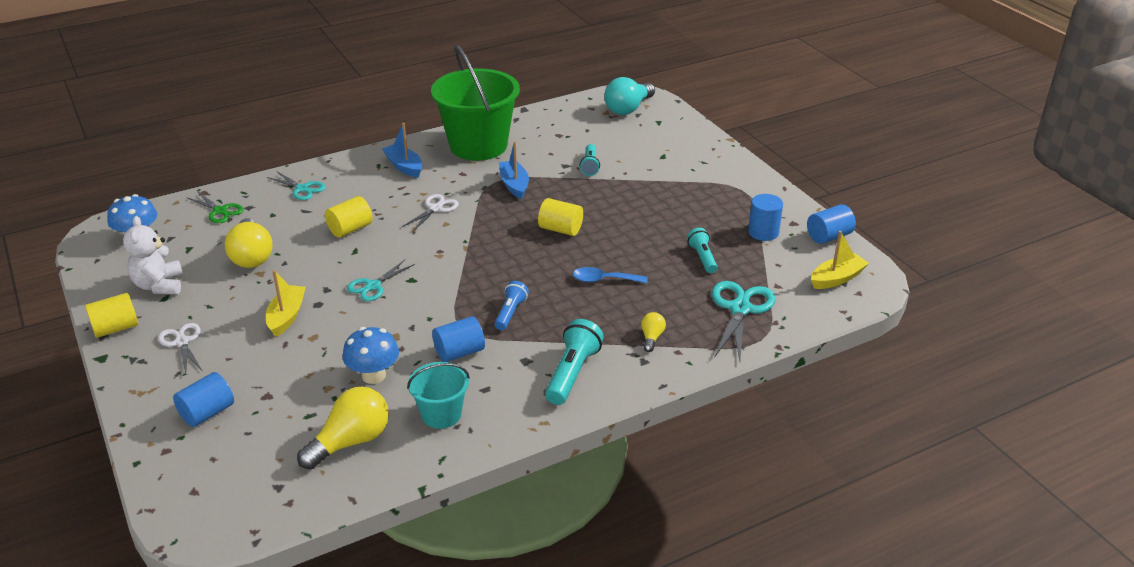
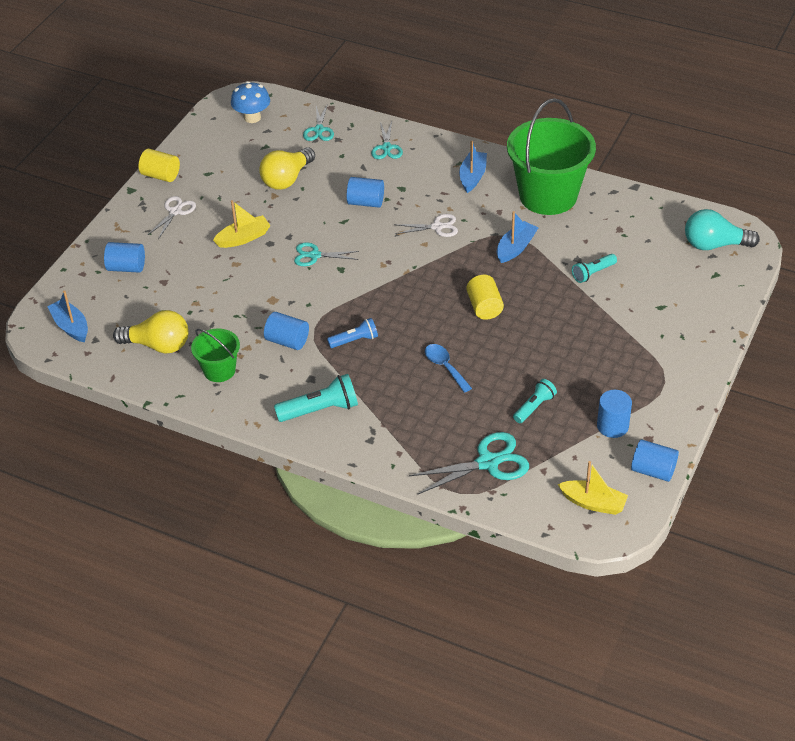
camera: 55 degrees right, 10 degrees up
(159, 285) = (216, 162): white teddy bear -> none
(220, 211) = (319, 130): green scissors -> turquoise scissors
(232, 497) = (71, 326): none -> blue boat
(350, 229) = (366, 202): yellow cylinder -> blue cylinder
(374, 375) = (226, 316): blue mushroom -> none
(441, 414) = (219, 370): turquoise bucket -> green bucket
(651, 338) = (401, 430): yellow light bulb -> none

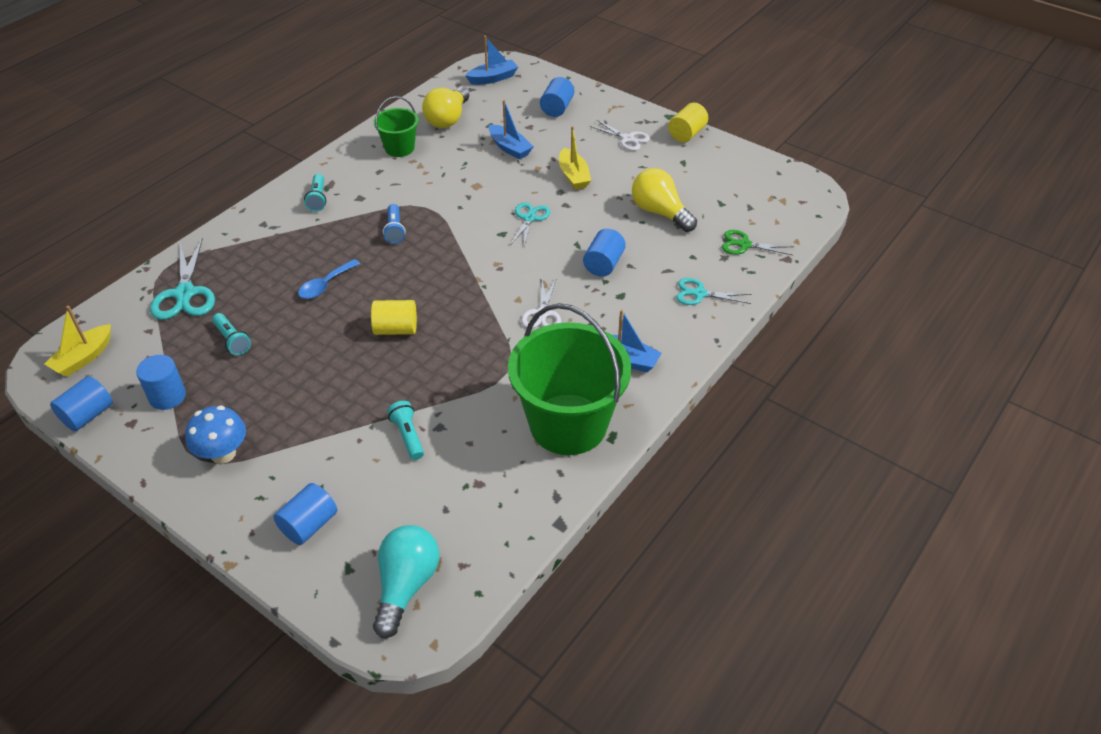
camera: 100 degrees right, 0 degrees up
(252, 117) = (775, 199): blue mushroom -> blue mushroom (223, 453)
(287, 341) = (416, 189): blue cylinder -> blue cylinder (309, 525)
(319, 130) = (744, 244): turquoise scissors -> green scissors
(320, 410) = (318, 199): turquoise flashlight -> turquoise flashlight, size x0.63
(445, 367) = (325, 285): blue spoon -> blue spoon turned 150 degrees clockwise
(516, 248) = (481, 374): blue boat -> blue boat (509, 148)

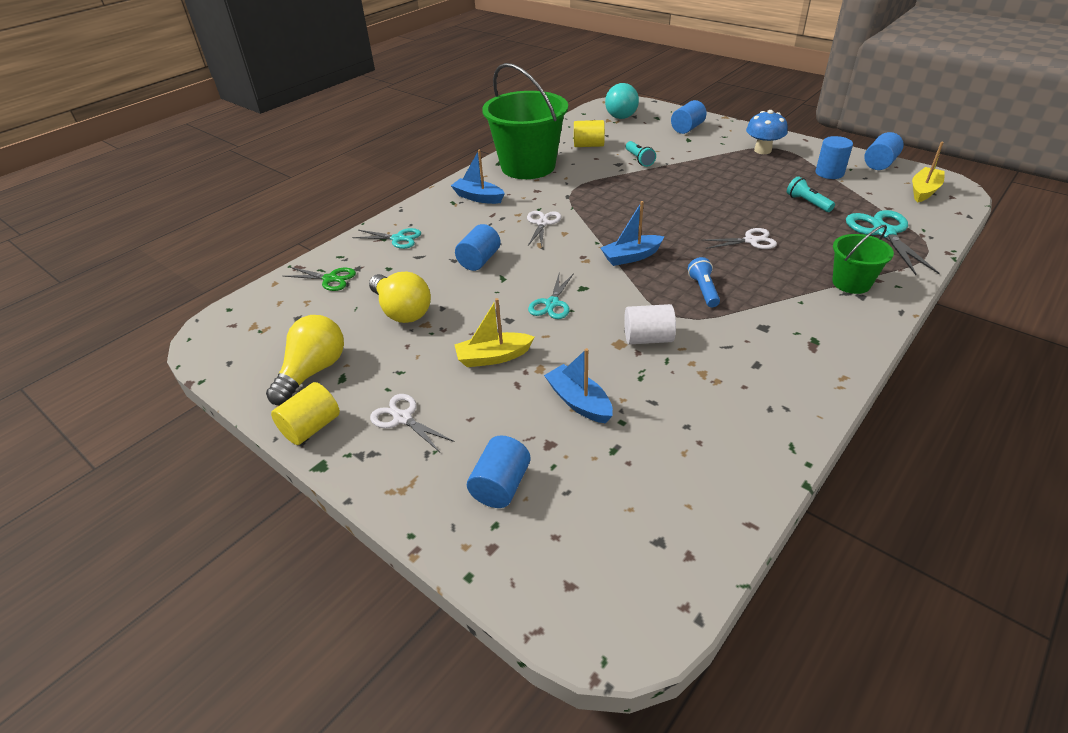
camera: 175 degrees left, 5 degrees down
(318, 199) = (816, 325): turquoise flashlight -> none
(325, 285) = (751, 241): blue spoon -> white scissors
(396, 329) = (669, 211): yellow cylinder -> yellow cylinder (588, 145)
(399, 148) = (743, 402): green bucket -> green bucket (851, 283)
(448, 119) = (685, 462): yellow light bulb -> yellow light bulb (313, 371)
(453, 189) = (648, 338): none -> white cylinder
(493, 78) = (620, 575): blue boat -> blue boat (631, 257)
(573, 176) = (493, 357): yellow boat -> yellow boat turned 90 degrees counterclockwise

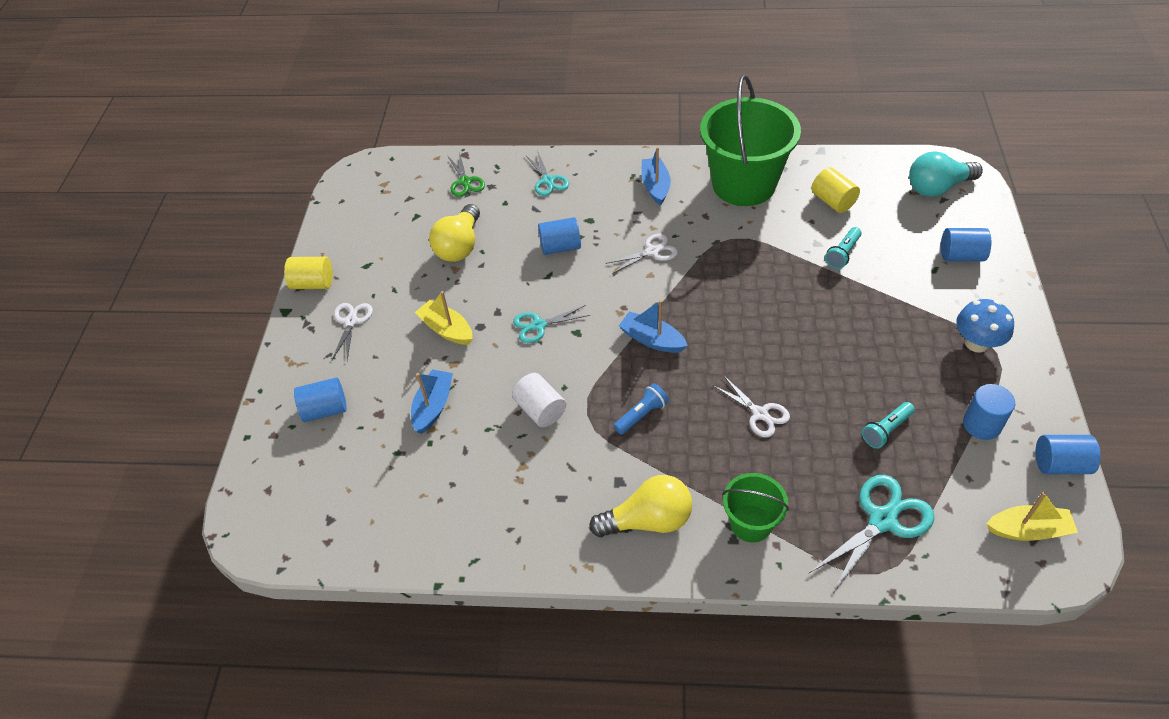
camera: 55 degrees right, 10 degrees up
(313, 371) = (362, 247): yellow light bulb -> yellow light bulb (648, 520)
(807, 203) = (886, 430): turquoise flashlight -> turquoise flashlight turned 150 degrees counterclockwise

